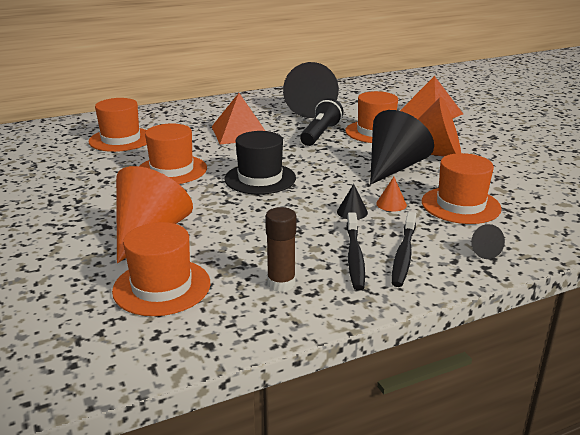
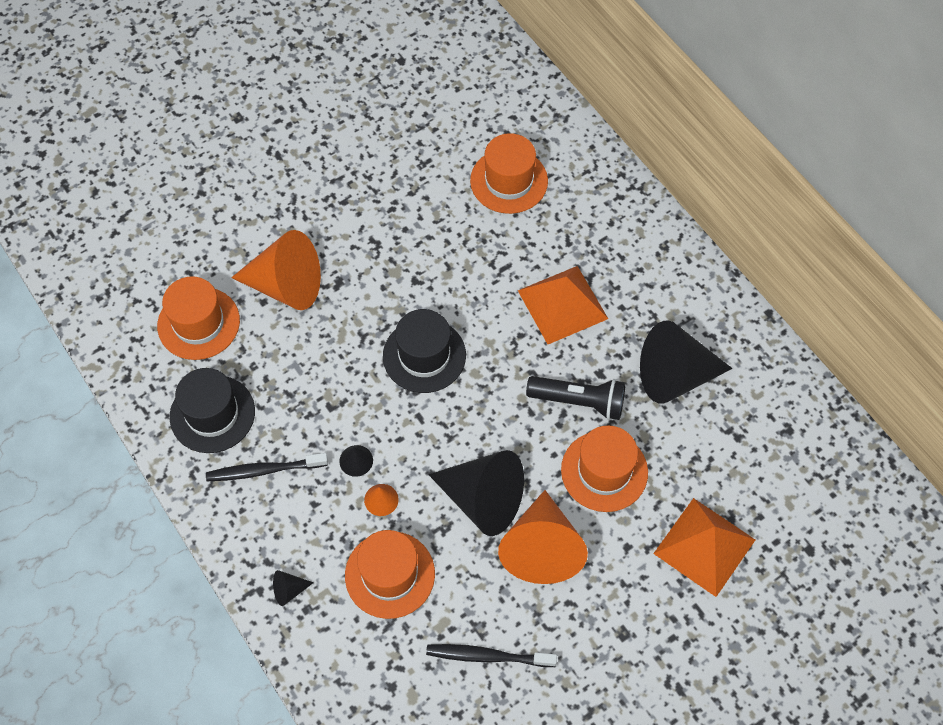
camera: 80 degrees right, 35 degrees up
(172, 170) = (431, 261): orange hat -> none
(281, 283) = (212, 414): brown glue stick -> black hat
(403, 255) = (272, 514): black toothbrush -> black toothbrush (487, 656)

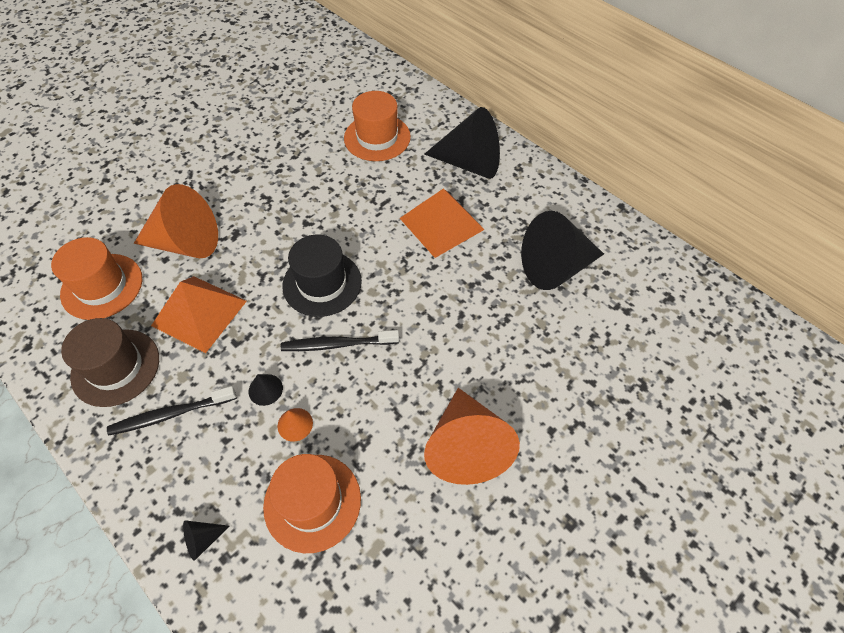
camera: 10 degrees left, 5 degrees down
(212, 414) = (115, 367): black hat -> brown hat
(483, 499) = (398, 407): black cone -> black cone (470, 163)
(487, 656) = (431, 576): black toothbrush -> black toothbrush (337, 344)
(579, 401) = (474, 301): black flashlight -> none
(604, 471) = (511, 361): orange hat -> none
(704, 546) = (626, 417): orange pyramid -> orange pyramid (199, 313)

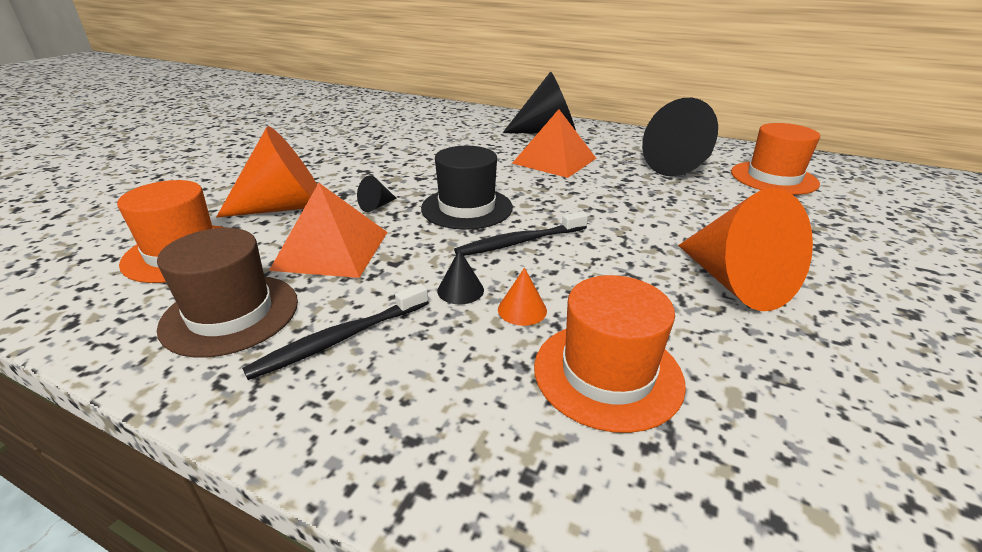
camera: 20 degrees left, 25 degrees down
(203, 539) = (476, 463): black cone -> black cone (376, 206)
(377, 137) = (452, 130): orange hat -> orange hat (773, 178)

